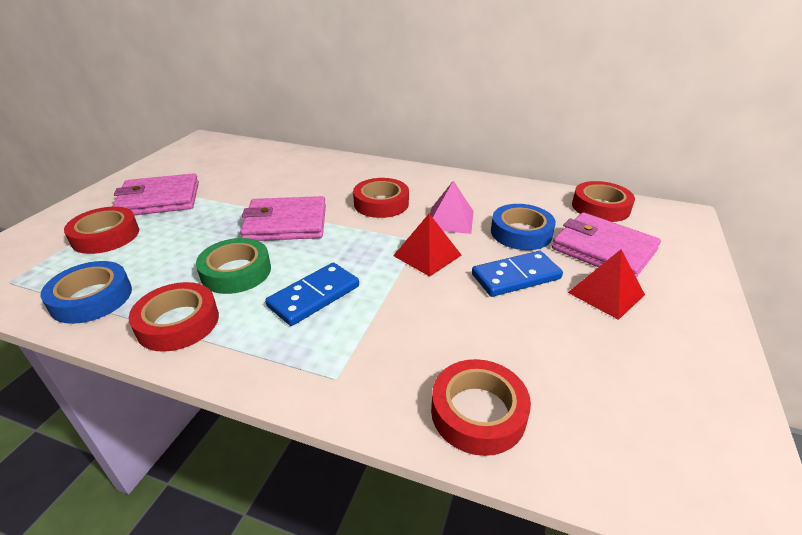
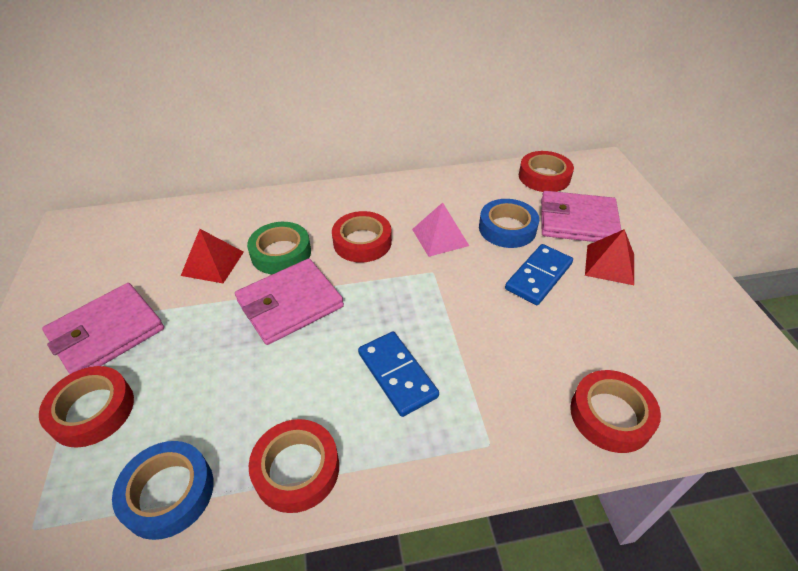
camera: 30 degrees left, 10 degrees up
(236, 272) = (296, 384): green tape -> green tape (281, 253)
(314, 296) = (397, 374): blue domino -> blue domino turned 45 degrees counterclockwise
(427, 255) = (454, 285): red pyramid -> red pyramid (213, 263)

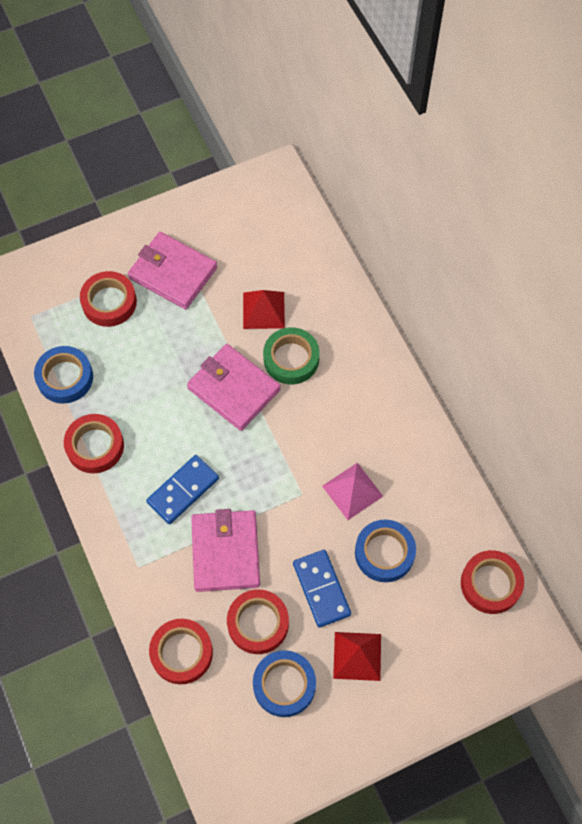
camera: 75 degrees right, 20 degrees up
(362, 242) = (325, 422): red tape -> red tape (258, 623)
(538, 276) = (321, 589): blue domino -> blue domino turned 45 degrees clockwise
(577, 221) = (417, 623): pink wallet -> pink wallet (225, 552)
(644, 324) = (284, 685): none -> blue tape

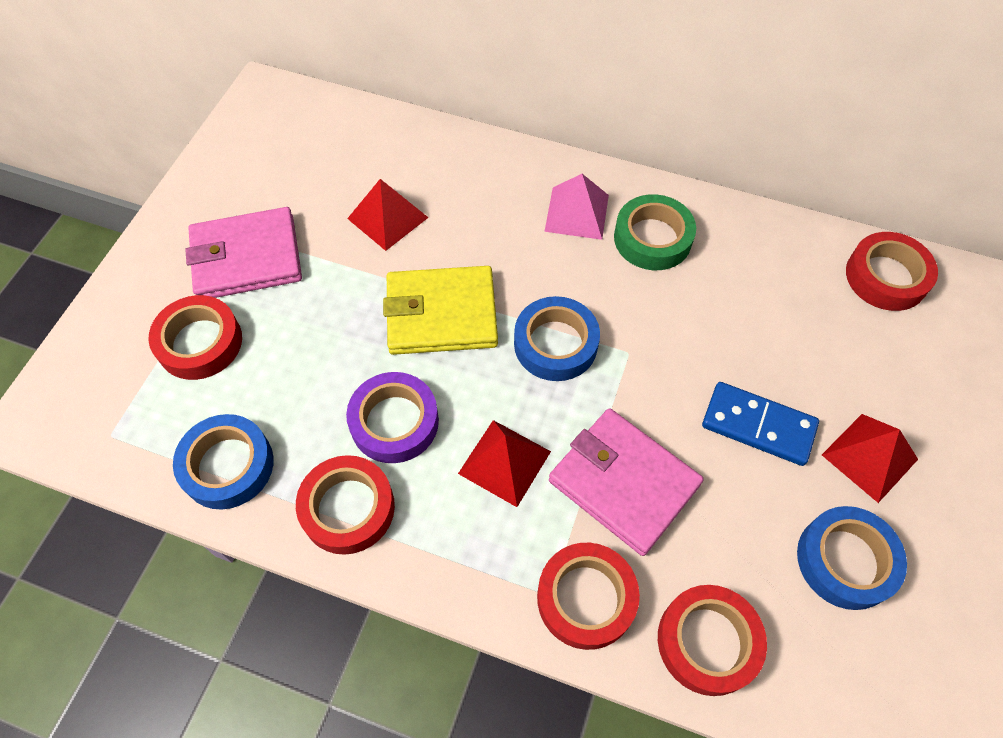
camera: 45 degrees left, 5 degrees down
(155, 424) = (394, 422): none -> purple tape
(183, 490) = (504, 462): blue domino -> red pyramid
(234, 389) = (441, 314): pink wallet -> yellow wallet
(258, 623) = (743, 523): red tape -> red tape (586, 598)
(291, 359) = (468, 239): green tape -> green tape (652, 238)
(352, 491) = (671, 307): pink pyramid -> pink pyramid (577, 213)
(384, 553) = (769, 335): blue tape -> blue tape (555, 344)

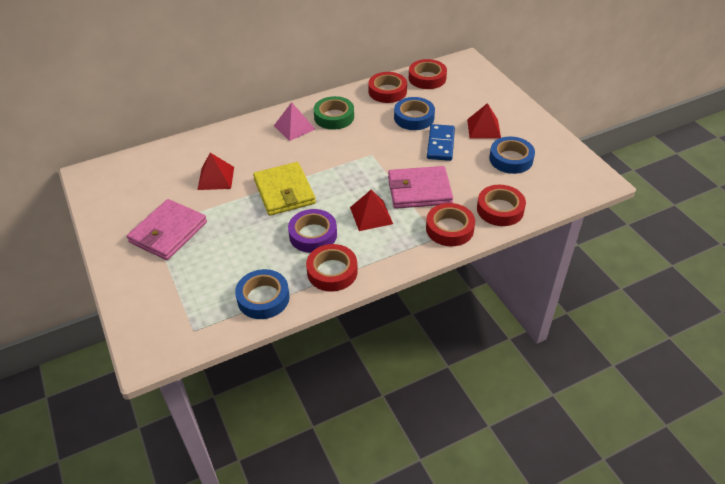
camera: 45 degrees left, 15 degrees down
(200, 342) = (189, 273): red tape -> red tape (387, 91)
(441, 314) = (284, 191): yellow wallet -> yellow wallet turned 60 degrees counterclockwise
(555, 344) = (341, 170): blue tape -> blue tape (414, 117)
(758, 426) = (441, 144): blue domino -> blue domino turned 60 degrees counterclockwise

